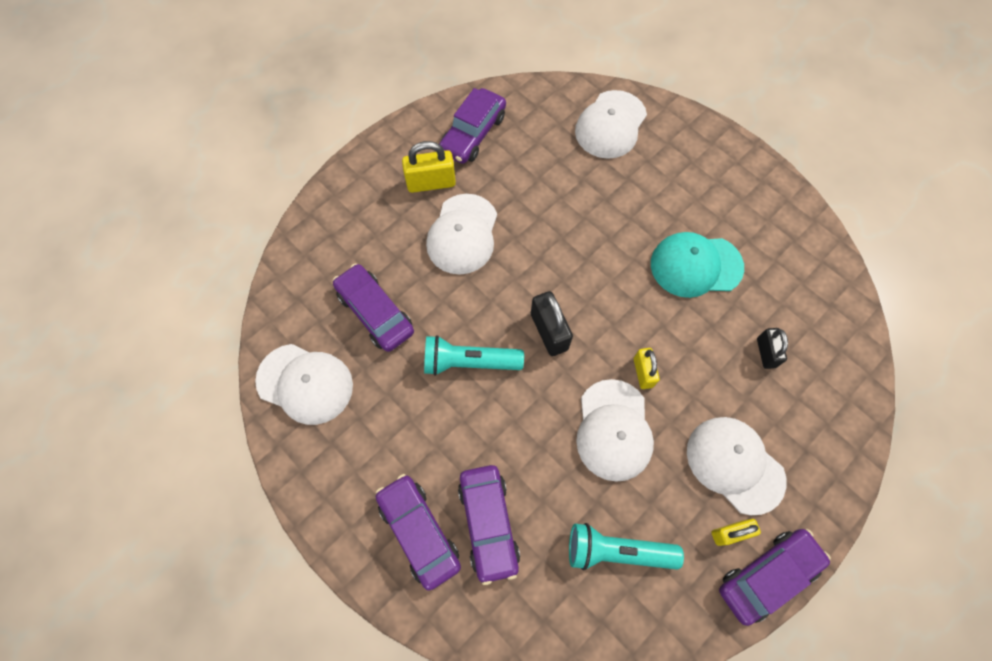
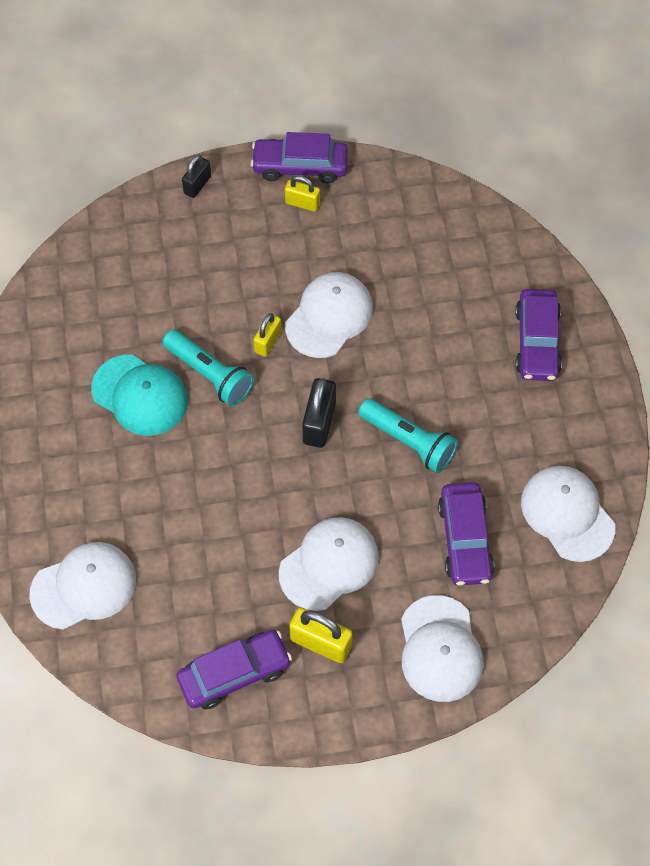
camera: 145 degrees left, 5 degrees down
(488, 523) = (478, 315): purple car -> none
(617, 550) = (394, 242): turquoise flashlight -> turquoise flashlight (209, 374)
(734, 465) = (257, 238): white cap -> white cap (440, 649)
(765, 352) = (153, 293): black padlock -> black padlock (197, 185)

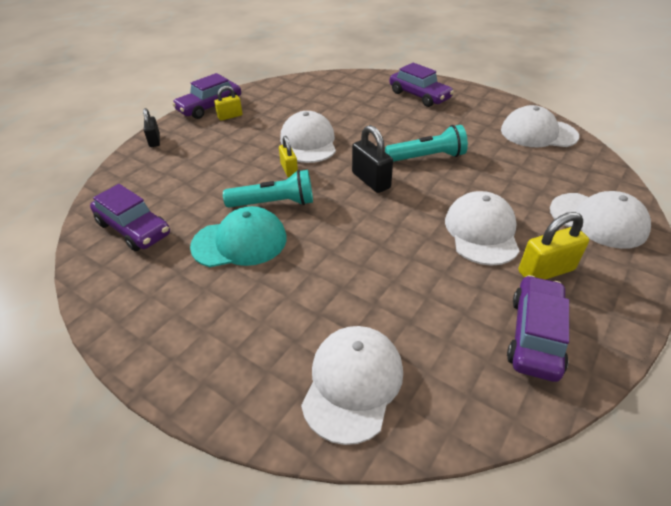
camera: 45 degrees left, 20 degrees down
(464, 539) = (519, 171): purple car -> purple car (133, 229)

